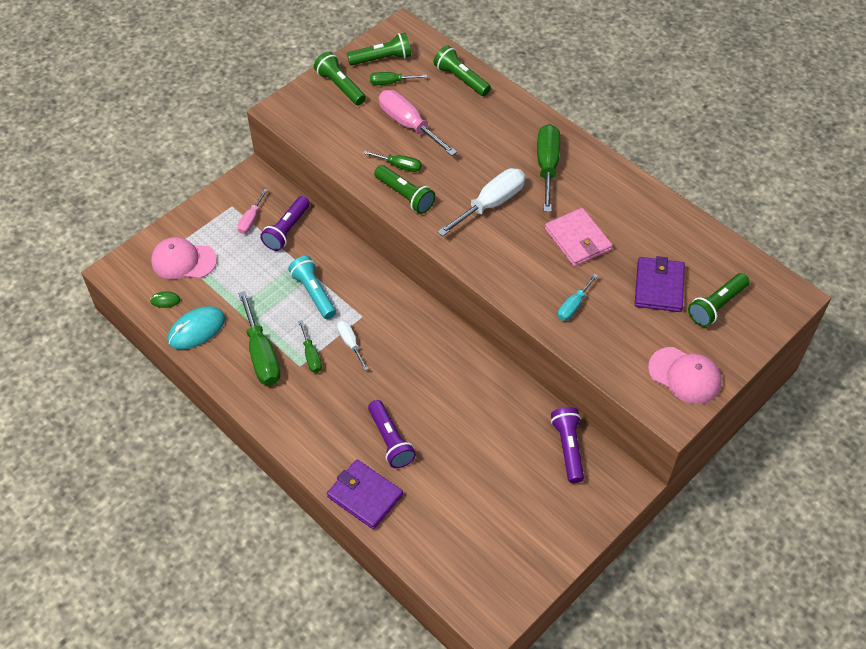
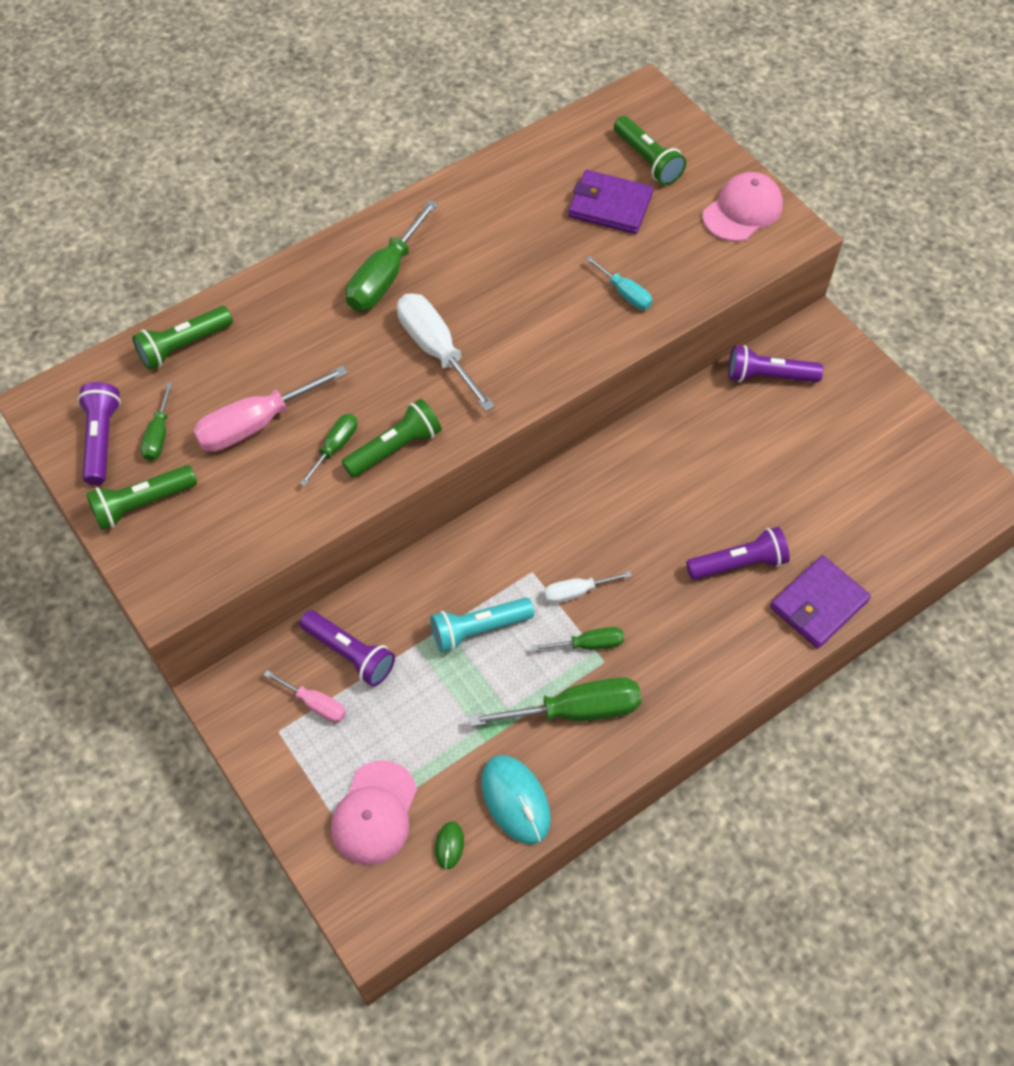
camera: 80 degrees left, 5 degrees up
(382, 59) = (102, 440): green flashlight -> purple flashlight
(547, 166) = (385, 277): green screwdriver -> green screwdriver turned 75 degrees counterclockwise
(578, 239) = (519, 269): pink wallet -> none

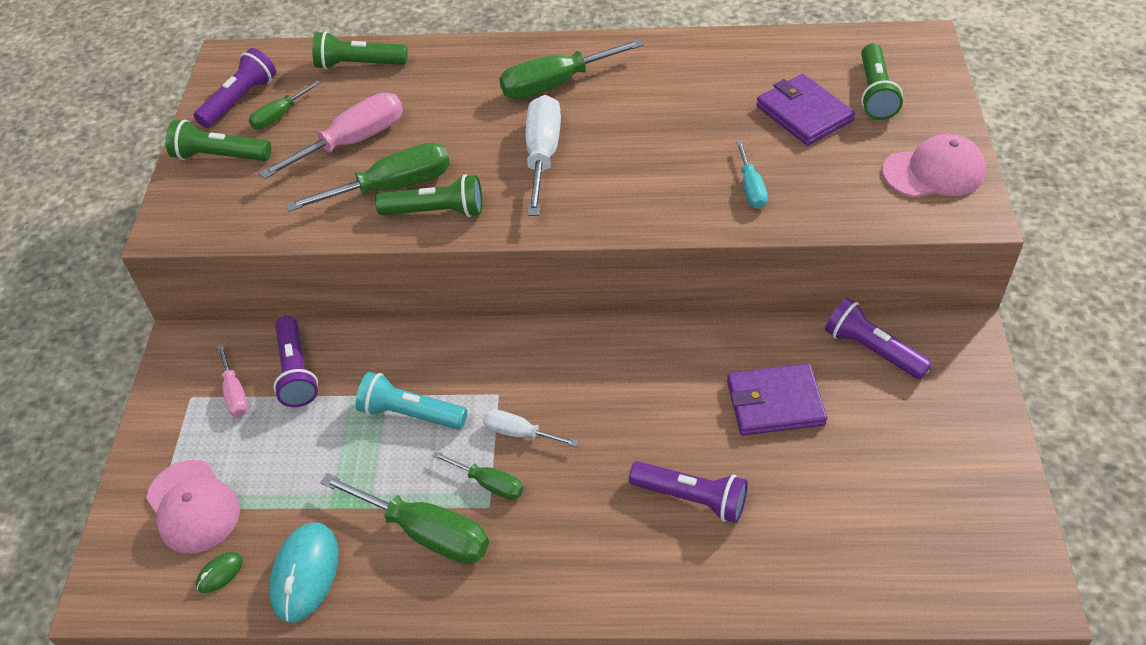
camera: 40 degrees right, 10 degrees down
(256, 424) = (353, 142): pink screwdriver -> pink screwdriver turned 135 degrees clockwise
(335, 447) = (392, 187): green screwdriver -> green screwdriver, size x1.81
(374, 813) = (193, 507): pink cap -> pink cap turned 90 degrees counterclockwise
(818, 604) = (739, 584): purple wallet -> purple wallet (775, 403)

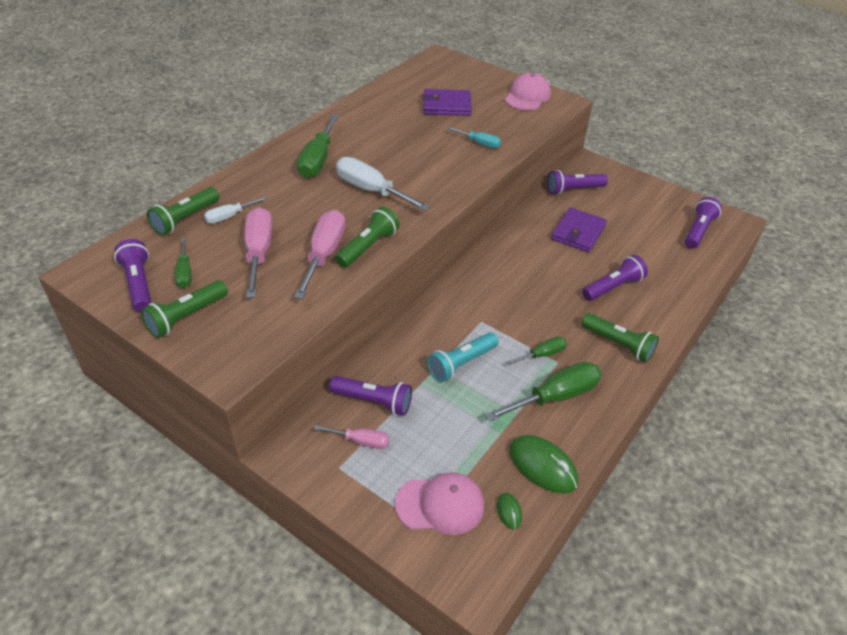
camera: 60 degrees left, 5 degrees down
(305, 573) = (542, 466): turquoise mouse -> green mouse
(392, 187) = (324, 254): green screwdriver -> pink screwdriver
(519, 433) = (517, 326): white screwdriver -> white screwdriver (229, 216)
(875, 93) = (457, 83): green flashlight -> green flashlight (618, 344)
(942, 548) = (698, 231): none -> purple flashlight

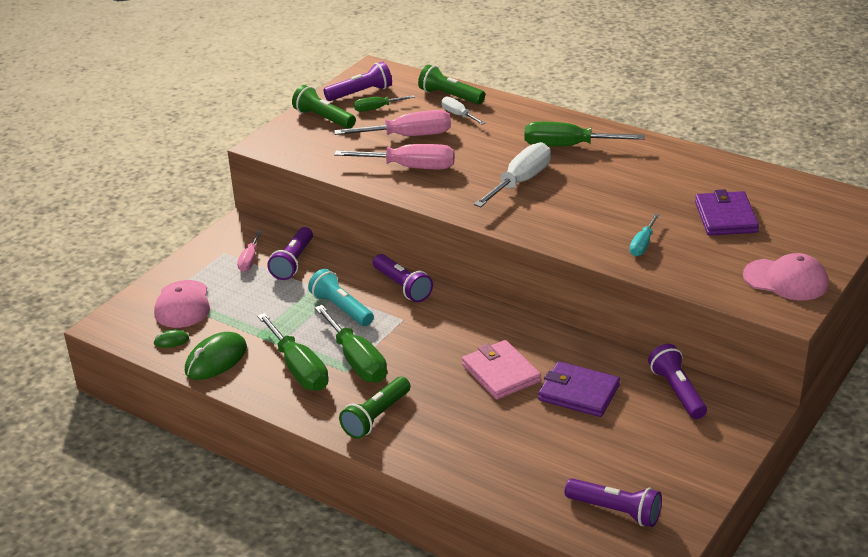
camera: 90 degrees right, 10 degrees down
(368, 247) = (425, 188): green flashlight -> none
(542, 354) = (357, 361): green screwdriver -> green screwdriver, size x1.81
(557, 269) = (501, 373): none -> pink wallet
(613, 287) = (474, 418): purple flashlight -> purple flashlight (402, 286)

